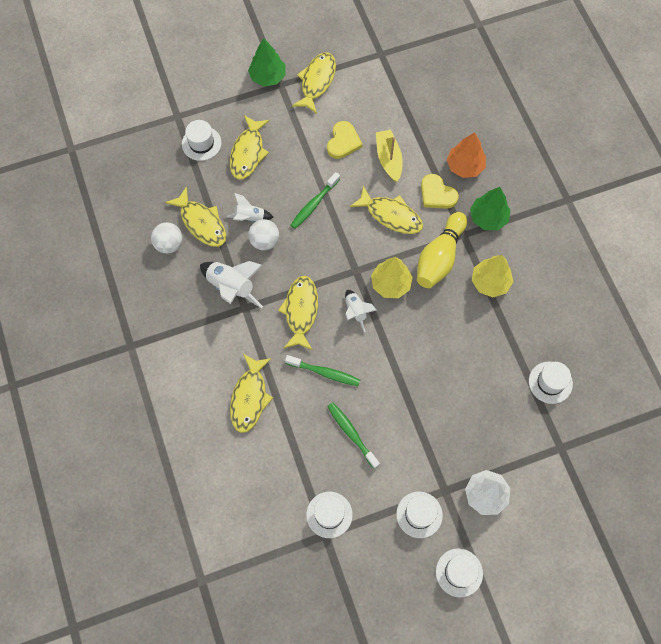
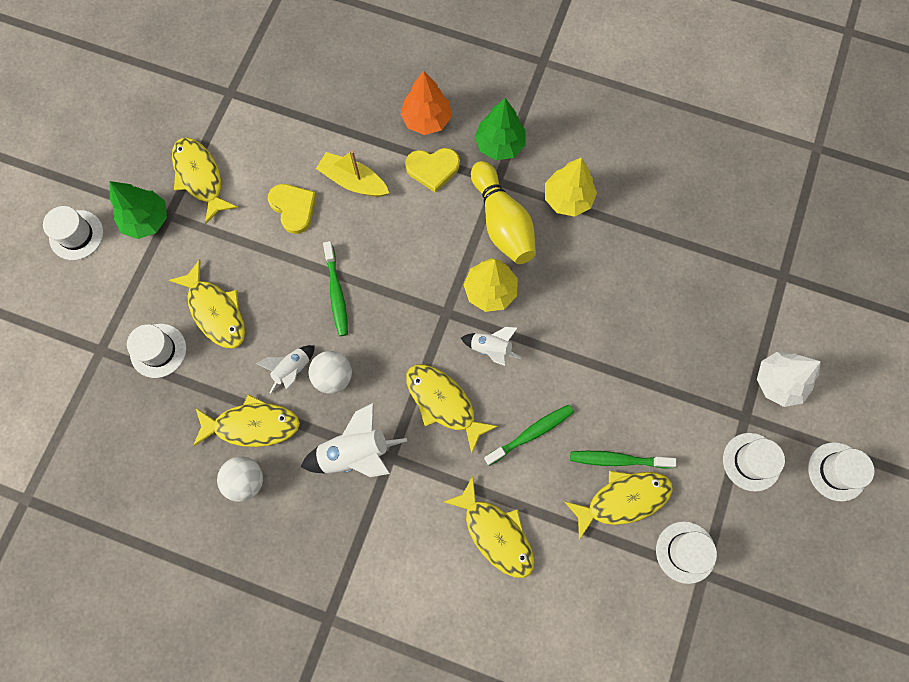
camera: 50 degrees left, 5 degrees up
(391, 215) = (416, 230): yellow fish -> yellow fish (623, 499)
(550, 382) = (712, 231): white hat -> white hat (76, 235)

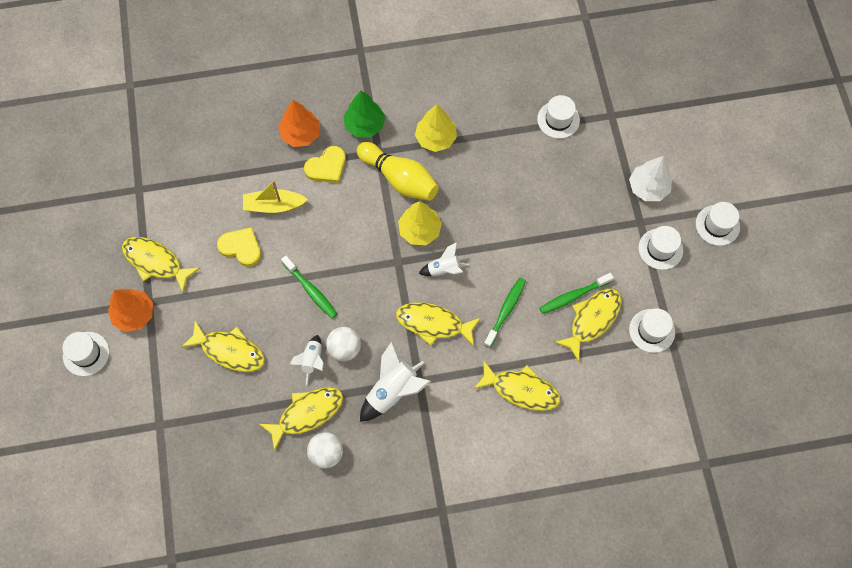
camera: 30 degrees left, 5 degrees down
(147, 220) = (134, 314): green tree -> orange tree
(158, 350) = (204, 401): white hat -> white hat (558, 119)

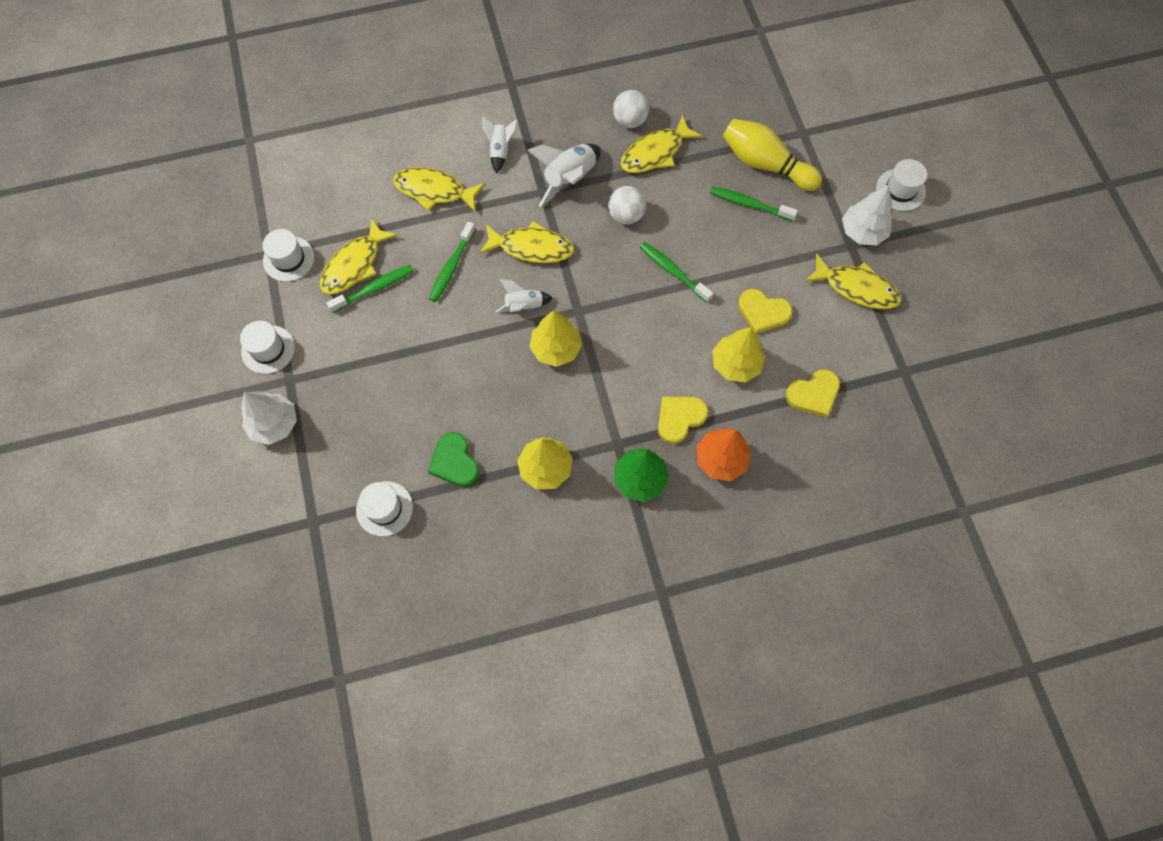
camera: 175 degrees right, 0 degrees up
(134, 314) = (862, 232): orange tree -> white tree
(217, 177) = (813, 394): none -> yellow heart
(229, 350) = (749, 204): yellow fish -> green toothbrush
(274, 205) = (735, 364): yellow boat -> yellow tree
(312, 360) = (659, 201): white rocket -> white rocket (500, 150)
(399, 179) = (586, 410): yellow bowling pin -> yellow bowling pin (765, 164)
(505, 148) = (454, 462): none -> green heart
(717, 225) = (195, 383): white hat -> none

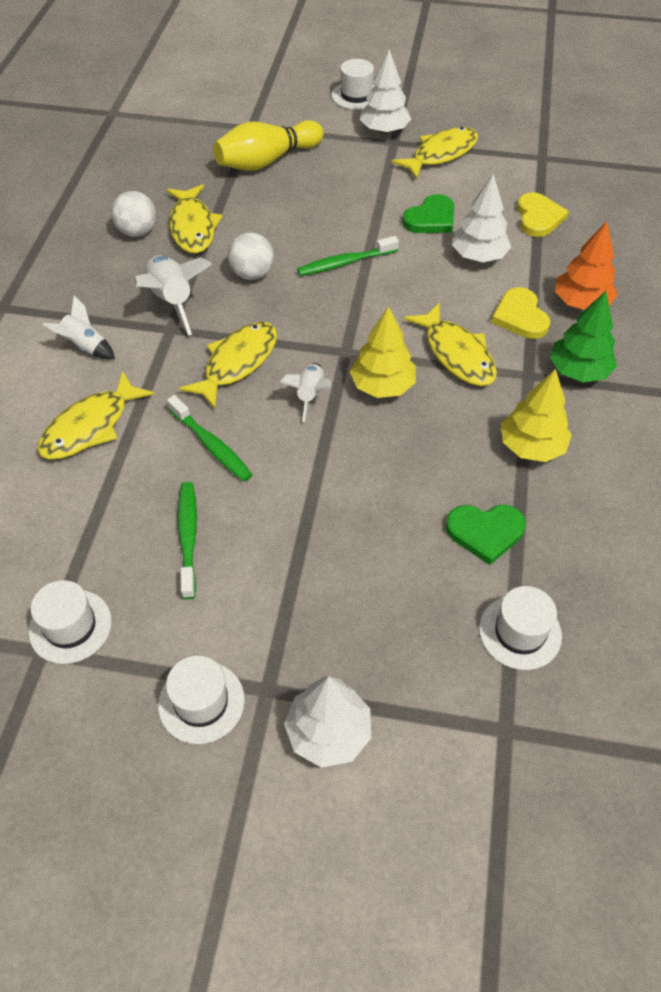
camera: 65 degrees left, 15 degrees down
(355, 265) = (136, 548): yellow fish -> yellow fish (456, 354)
(735, 364) = (478, 256): yellow tree -> white tree
(749, 204) = (304, 186): green toothbrush -> none
(763, 312) = (431, 218): yellow heart -> green heart

